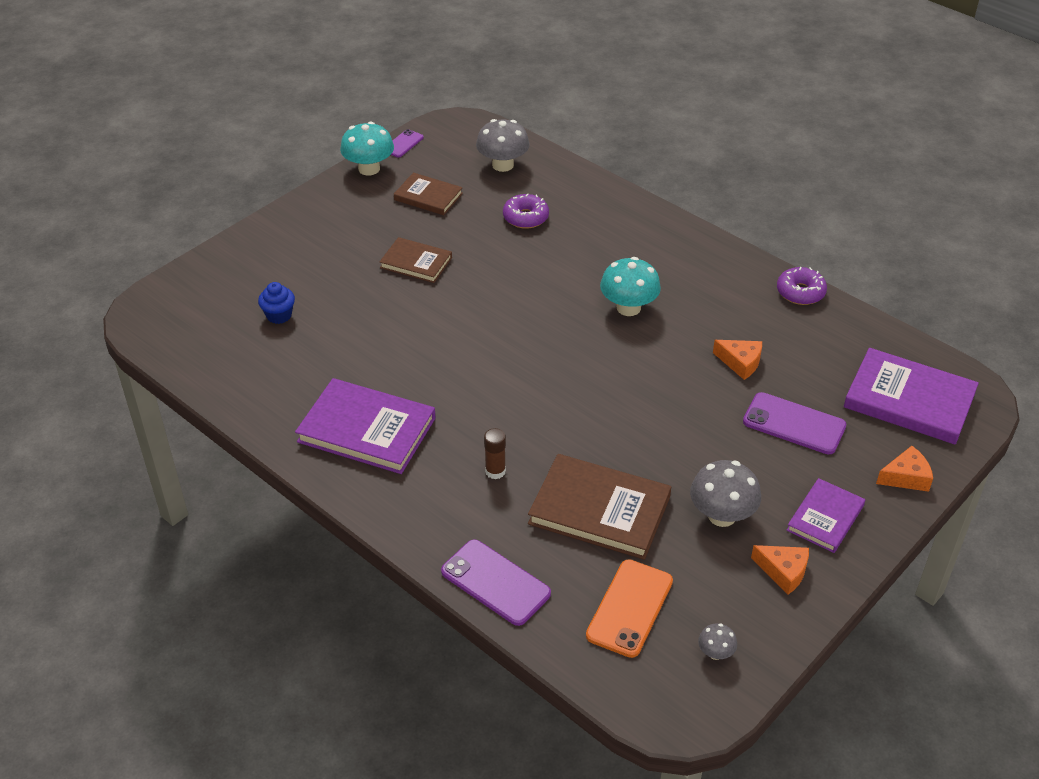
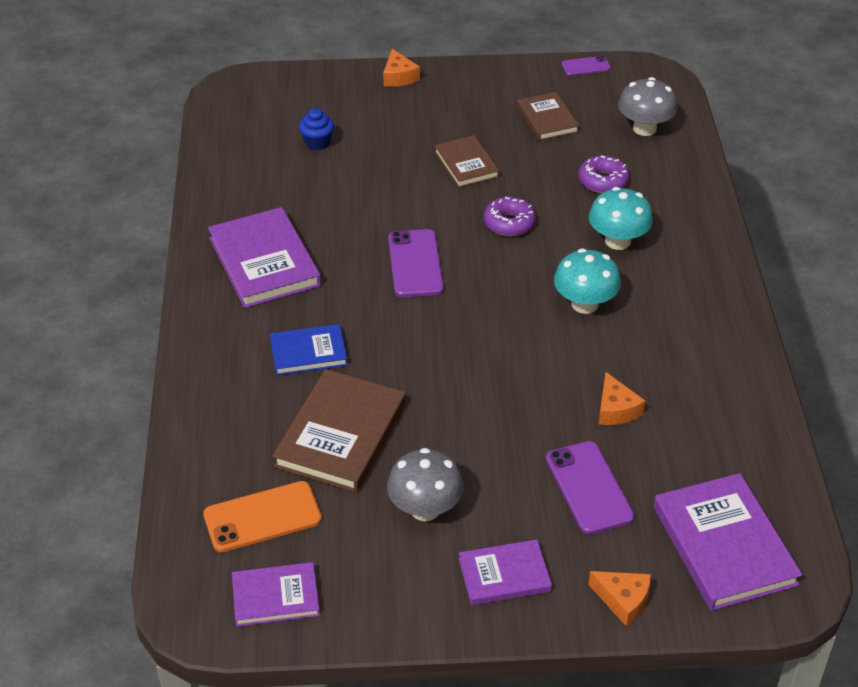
camera: 45 degrees right, 0 degrees up
(369, 169) = (531, 71): turquoise mushroom -> turquoise mushroom (617, 241)
(495, 471) = (308, 352): brown glue stick -> blue book
(495, 582) = (201, 427): purple phone -> purple phone (415, 264)
(599, 510) = (341, 434): brown book -> brown book turned 45 degrees clockwise
(715, 653) = (275, 597): grey mushroom -> purple book
(783, 572) = (410, 585): orange cheese -> orange cheese (399, 77)
(800, 292) = (759, 391): purple donut -> purple donut (509, 223)

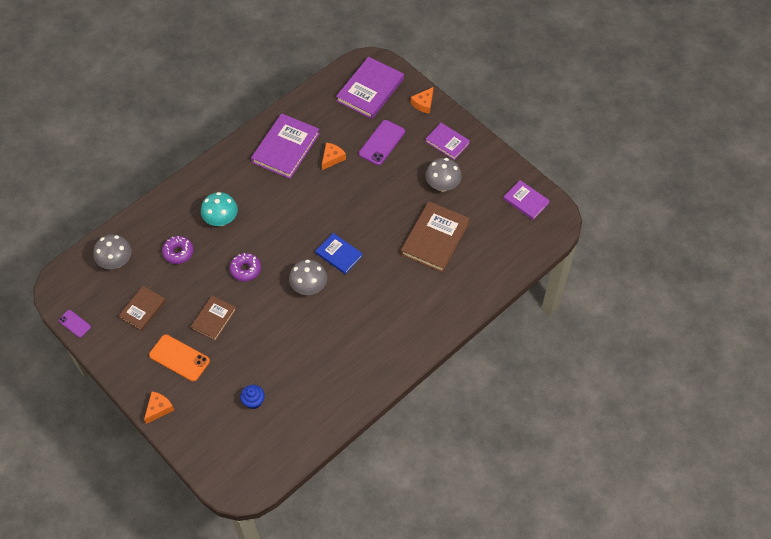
camera: 130 degrees left, 15 degrees up
(262, 517) = (498, 232): orange phone -> orange phone (179, 358)
(264, 262) = (364, 349): purple book -> purple book (286, 148)
(308, 352) = (403, 285): blue book -> blue book (339, 254)
(341, 434) = (435, 238): brown book -> brown book turned 45 degrees counterclockwise
(415, 264) = (309, 287): purple phone -> grey mushroom
(584, 304) = (277, 206): turquoise mushroom -> none
(623, 600) = (423, 104): orange cheese -> orange cheese turned 135 degrees counterclockwise

